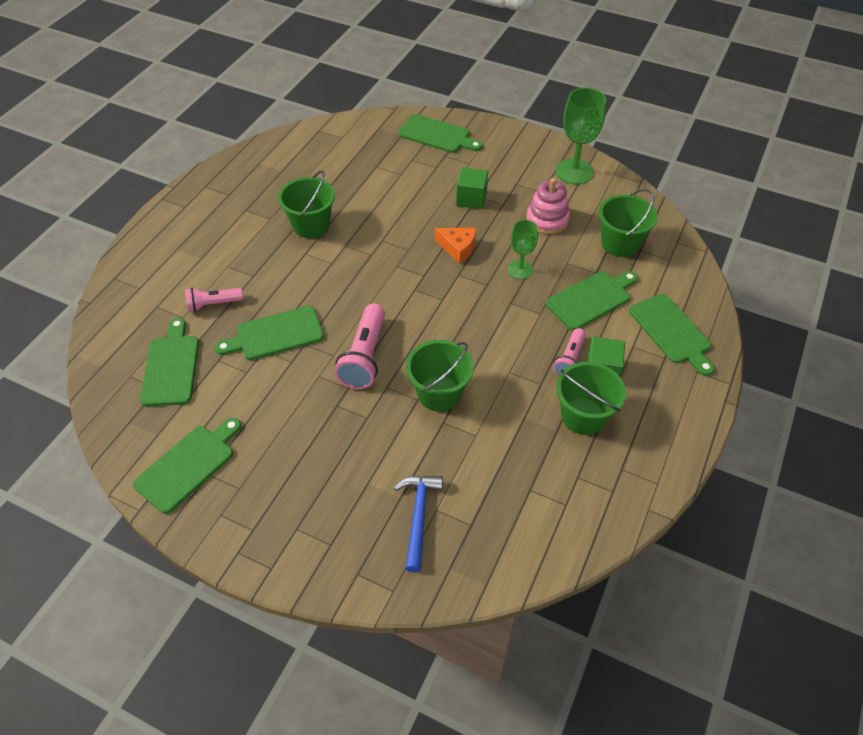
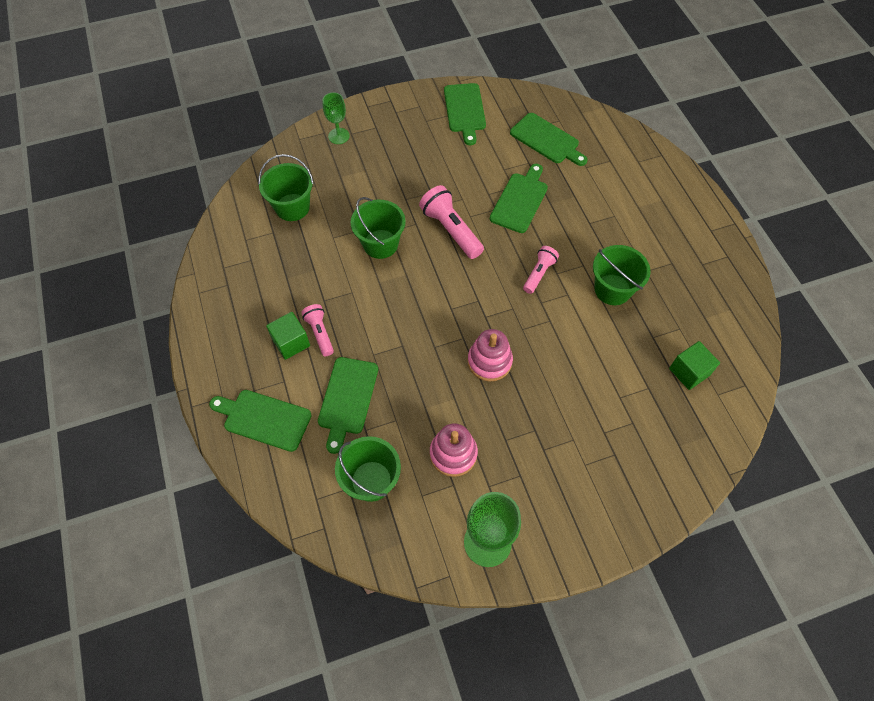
camera: 135 degrees right, 10 degrees up
(213, 304) = (582, 187): pink flashlight -> pink flashlight (539, 273)
(418, 517) = (321, 175): blue hammer -> none
(437, 135) = (652, 475): green cutting board -> none
(458, 248) = (489, 361): orange cheese -> pink stacking toy
(471, 198) = (536, 422): green cube -> green cube (689, 372)
(520, 270) = (424, 381): green goblet -> green goblet (339, 136)
(583, 416) = (277, 300): green bucket -> green bucket (292, 207)

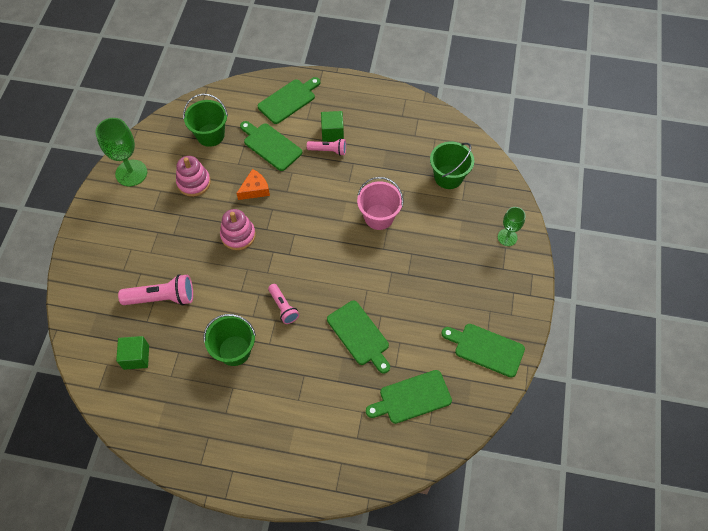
camera: 120 degrees right, 0 degrees up
(380, 244) = (379, 217): green bucket -> pink bucket
(420, 379) = (255, 189): none -> orange cheese
(451, 230) = (362, 269): pink flashlight -> pink flashlight (162, 298)

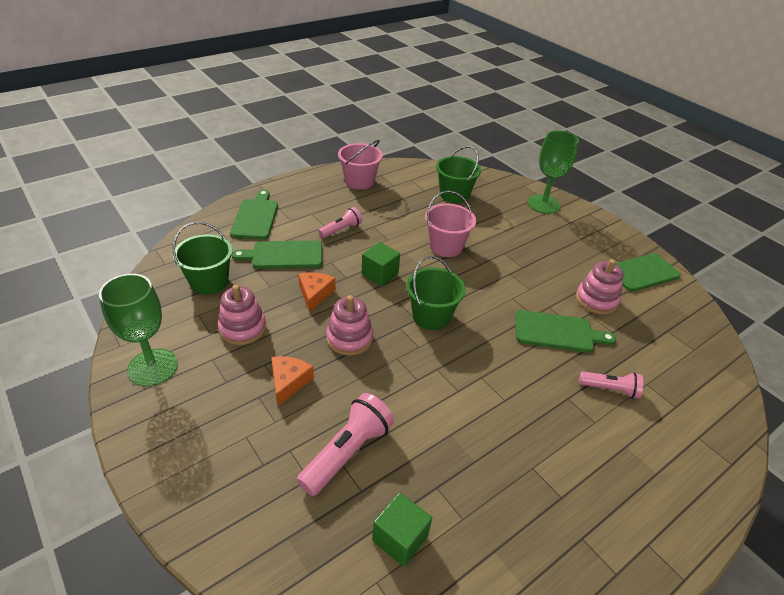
camera: 50 degrees left, 20 degrees down
(179, 236) = (289, 382): none -> orange cheese
(234, 350) = (486, 433): green bucket -> green bucket (431, 316)
(283, 307) = (472, 361): pink flashlight -> pink flashlight (610, 389)
(332, 133) = (327, 217): green cube -> green cube (380, 274)
(394, 114) = (359, 181): none -> pink bucket
(412, 397) = (656, 342): green cutting board -> none
(420, 338) = (596, 300): none -> pink stacking toy
(507, 237) = (543, 204): green goblet -> green goblet, size x1.66

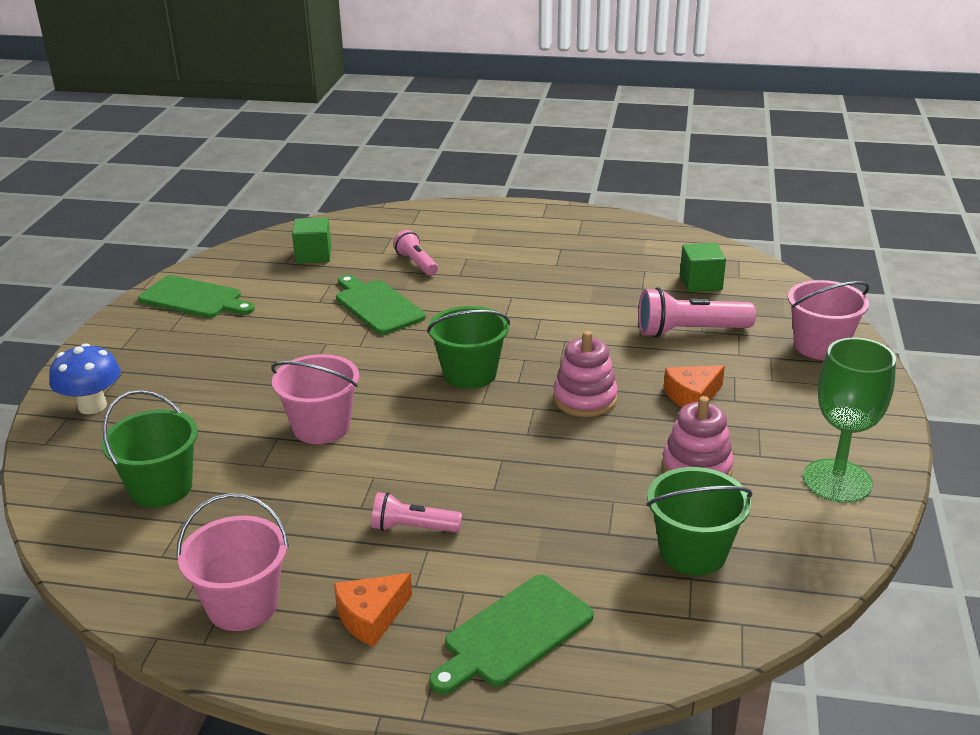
camera: 130 degrees left, 10 degrees down
(231, 511) = (820, 346): none -> pink bucket
(284, 255) = (546, 535): green cutting board -> none
(315, 294) = (566, 460): orange cheese -> orange cheese (371, 617)
(380, 274) = (456, 440): green cube -> green cube (313, 255)
(543, 204) = (92, 406): green goblet -> blue mushroom
(596, 300) = (287, 305): pink stacking toy -> none

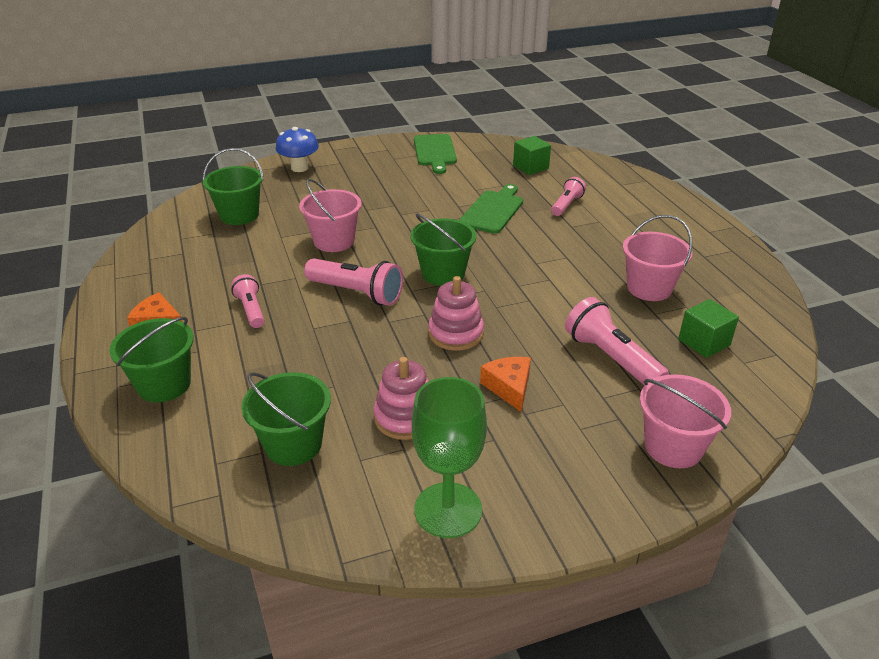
camera: 60 degrees right, 5 degrees up
(242, 605) = (150, 278): pink bucket -> pink bucket (649, 288)
(452, 440) = (357, 293): none -> pink flashlight
(513, 633) = (164, 384): green cutting board -> green bucket
(692, 396) = (509, 387): orange cheese -> orange cheese turned 45 degrees clockwise

